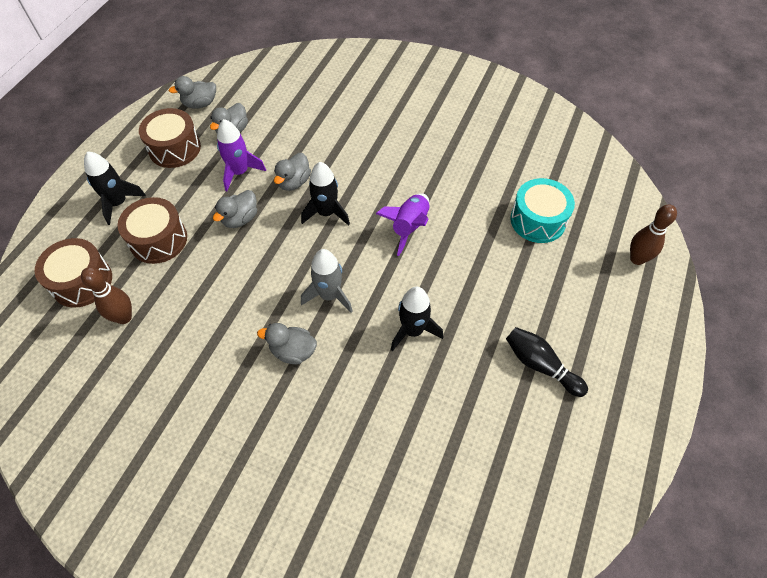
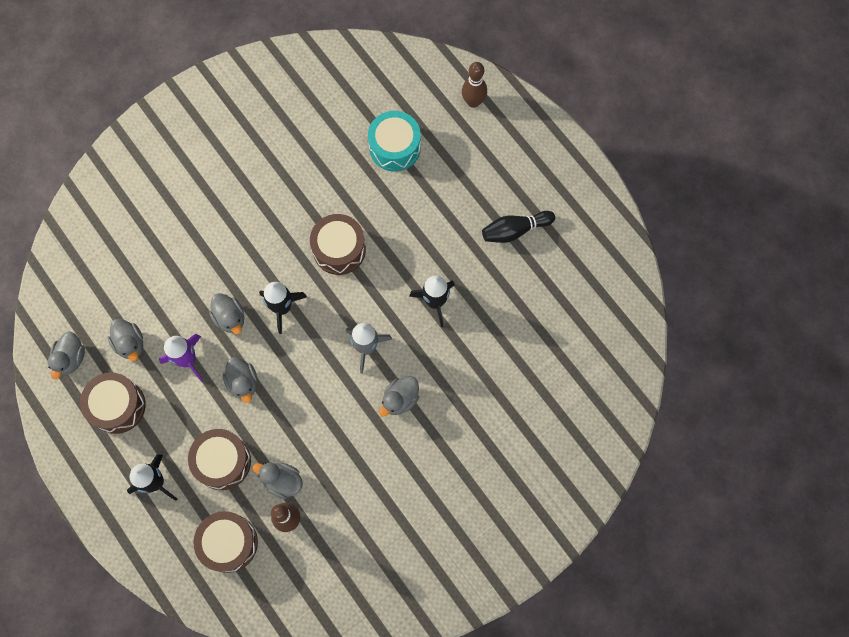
camera: 60 degrees left, 15 degrees up
(160, 293) = (282, 481): none -> grey duck
(409, 227) = (339, 249): purple rocket -> brown drum

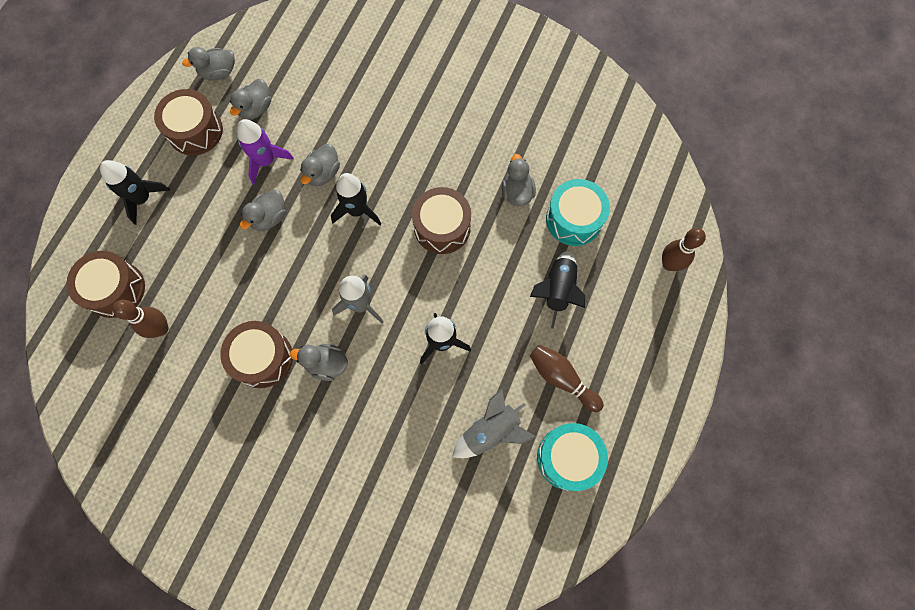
camera: 60 degrees right, 0 degrees up
(222, 462) = (187, 242): brown drum -> brown drum (262, 358)
(282, 481) = (194, 303): grey duck -> grey duck (516, 192)
(445, 193) = (557, 290): none -> black rocket
(515, 230) = (562, 378): black bowling pin -> brown bowling pin
(525, 303) = (491, 431): none -> grey rocket
(575, 260) = (568, 458): none -> turquoise drum

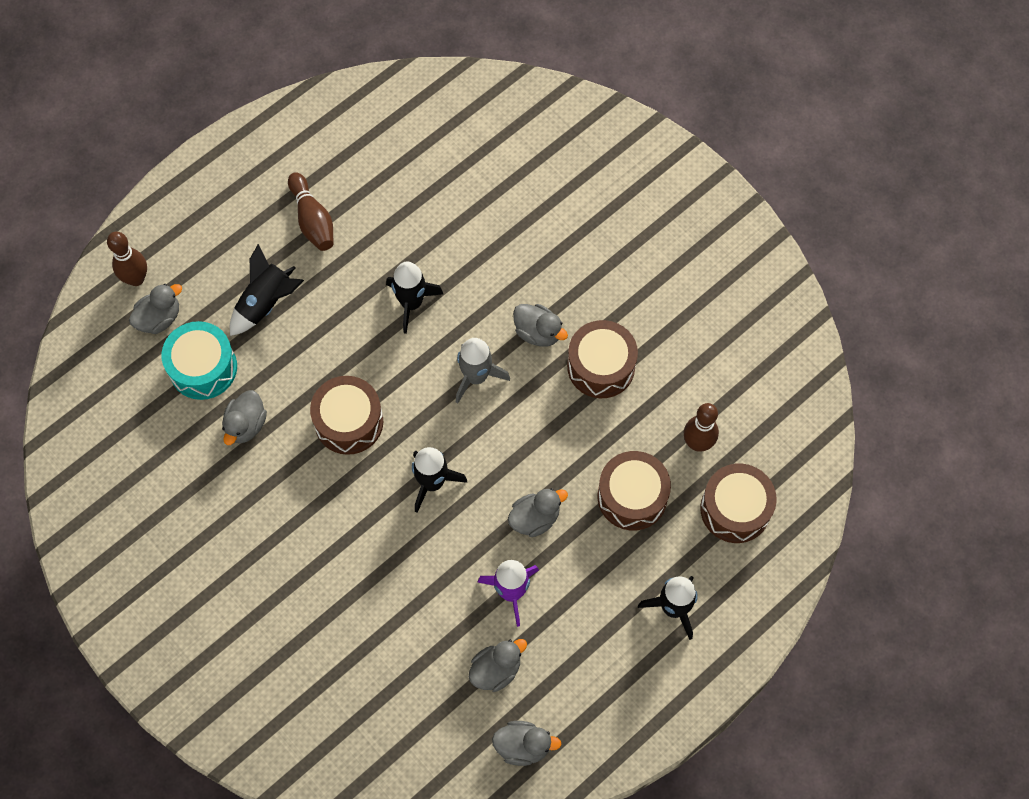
camera: 155 degrees left, 5 degrees down
(195, 131) = (581, 672): brown drum -> brown drum (632, 496)
(323, 173) = (451, 546): grey duck -> grey duck (159, 318)
(491, 431) = (407, 204): grey rocket -> none
(568, 458) = (348, 152): turquoise drum -> none

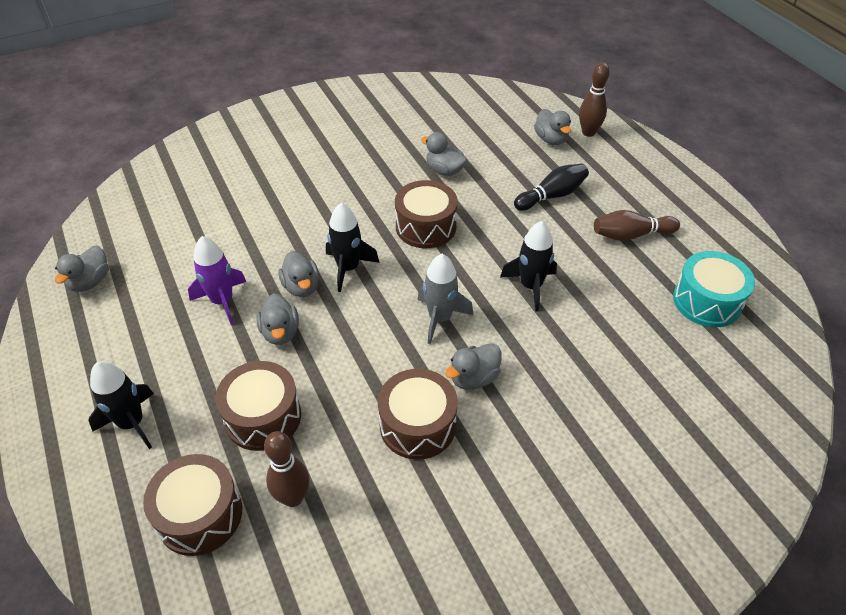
camera: 105 degrees right, 20 degrees down
(203, 368) = (501, 155): turquoise drum -> turquoise drum (707, 301)
(266, 303) = (552, 196): black rocket -> black bowling pin
(496, 669) = (163, 277): grey duck -> grey duck (301, 287)

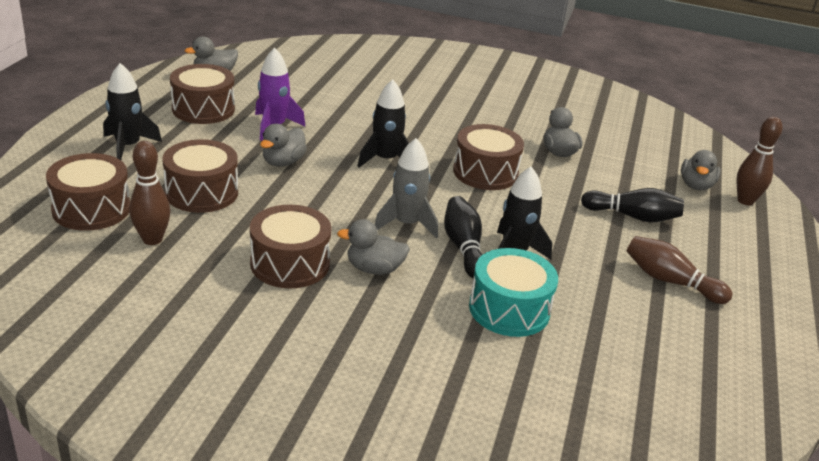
camera: 40 degrees right, 15 degrees down
(137, 329) = (203, 109): none -> brown drum
(301, 287) = (336, 150): grey duck -> none
(498, 308) = (463, 247): none -> black bowling pin
(707, 301) = (674, 365): turquoise drum -> turquoise drum (509, 309)

